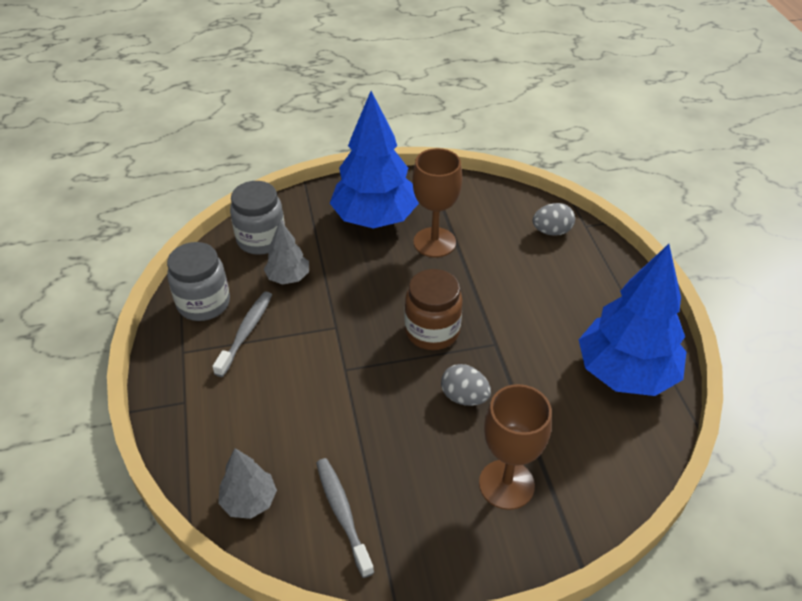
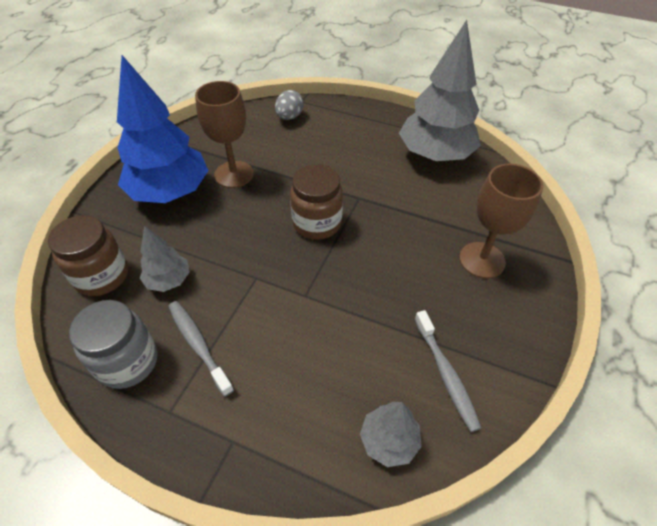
camera: 55 degrees left, 5 degrees up
(261, 240) = (102, 276): grey jar -> brown jar
(342, 514) = (446, 374): grey toothbrush -> grey toothbrush turned 120 degrees counterclockwise
(464, 397) = (392, 240): grey egg -> none
(625, 373) = (435, 155): blue tree -> grey tree

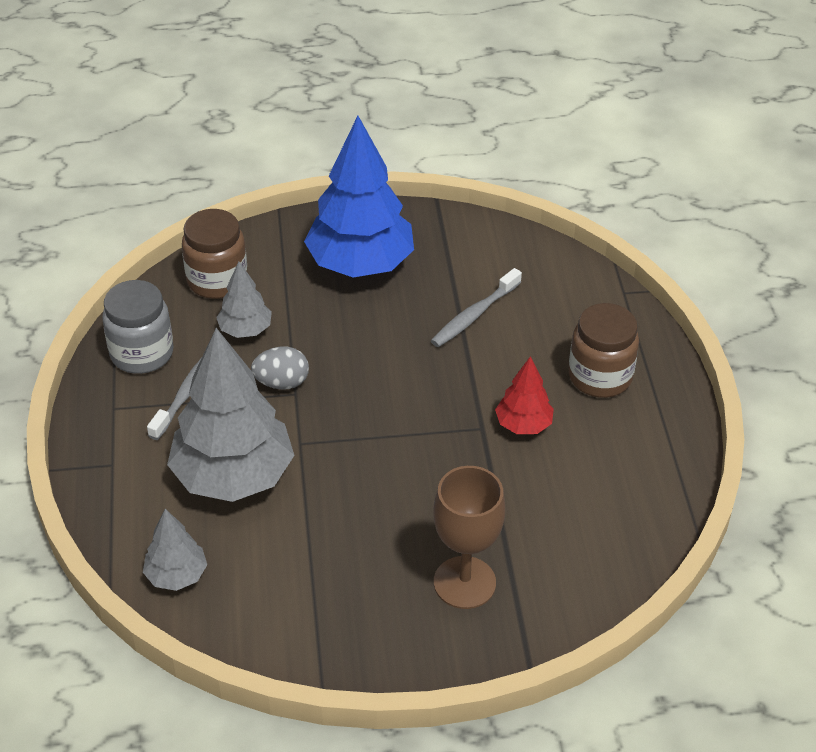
camera: 60 degrees right, 5 degrees down
(234, 174) = (430, 299): brown goblet -> none
(289, 117) = (579, 296): grey egg -> grey egg (281, 382)
(317, 223) = (409, 407): brown jar -> brown jar (600, 377)
(369, 179) = (523, 425): none -> red tree
(435, 155) = (630, 474): grey tree -> grey tree (233, 476)
(446, 374) = (277, 597): grey toothbrush -> grey toothbrush (474, 315)

